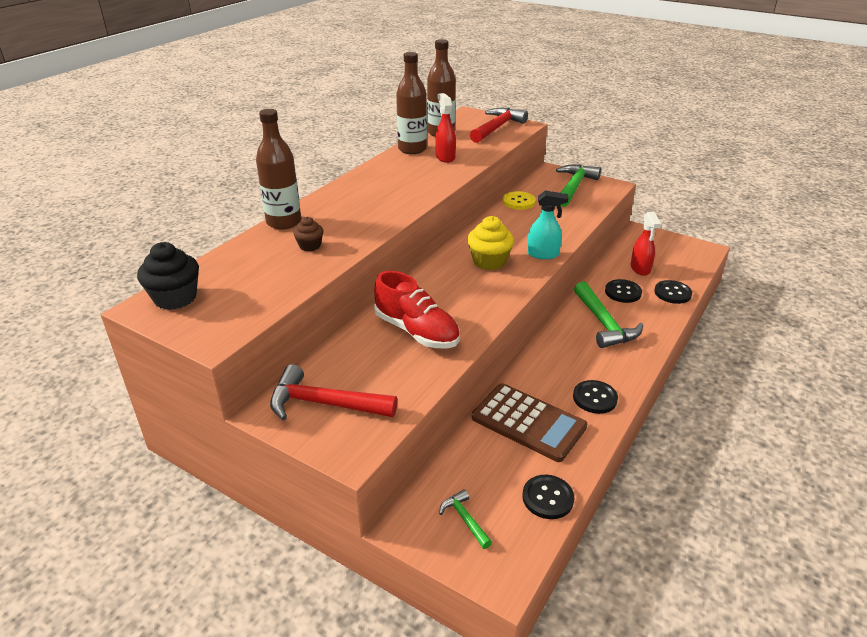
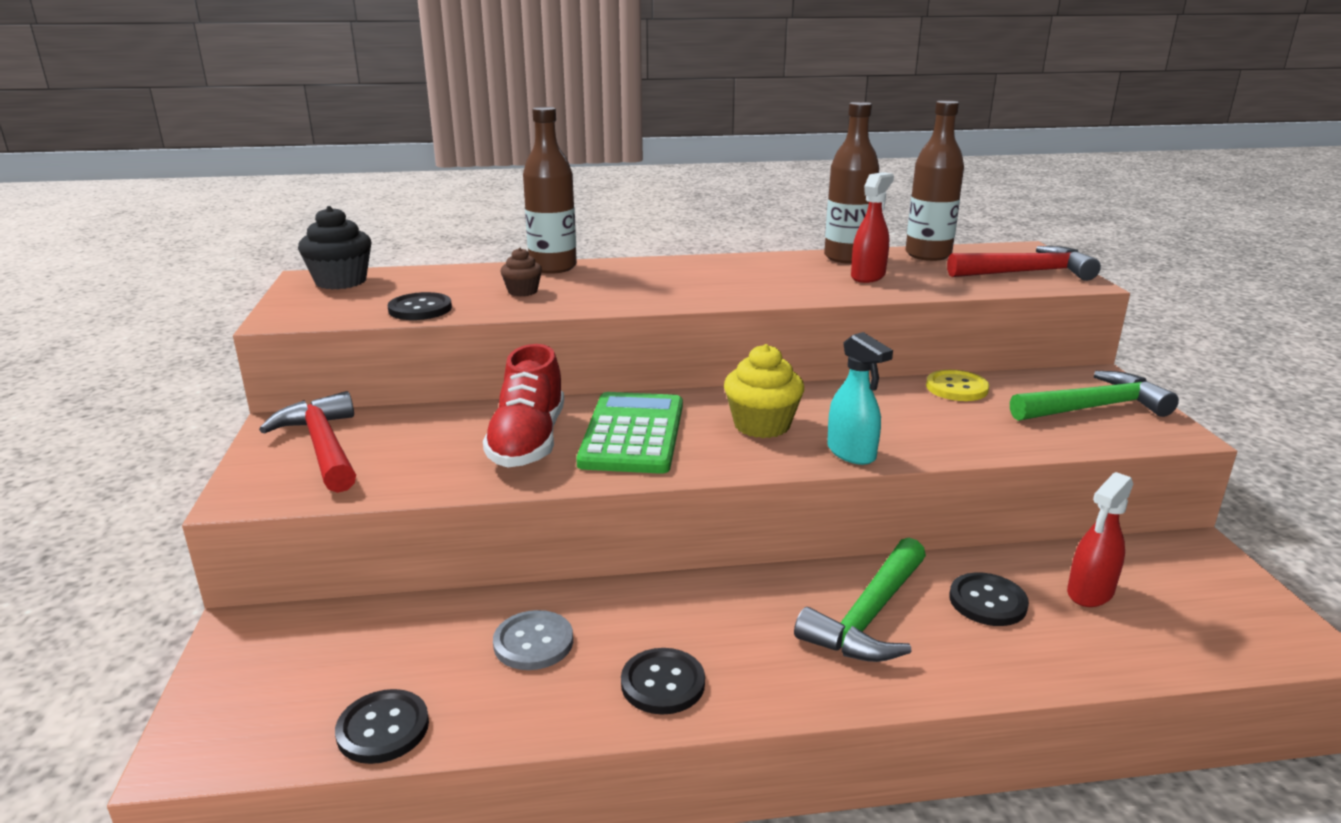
camera: 50 degrees right, 10 degrees down
(451, 298) = (632, 434): none -> green calculator
(465, 519) = (285, 671): green hammer -> none
(528, 422) = (533, 642): brown calculator -> grey button
(672, 293) = (1083, 656): black button -> black button (420, 309)

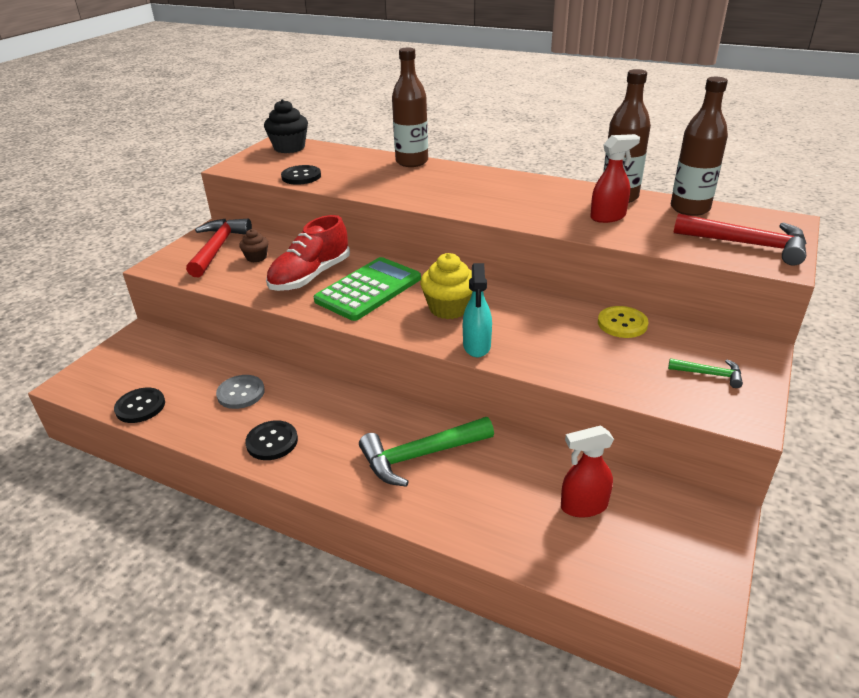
camera: 35 degrees right, 10 degrees up
(522, 291) = (369, 177): brown cupcake -> brown cupcake (256, 257)
(987, 601) = (505, 480): black button -> none
(1094, 408) = (709, 374): green hammer -> green hammer, size x0.51

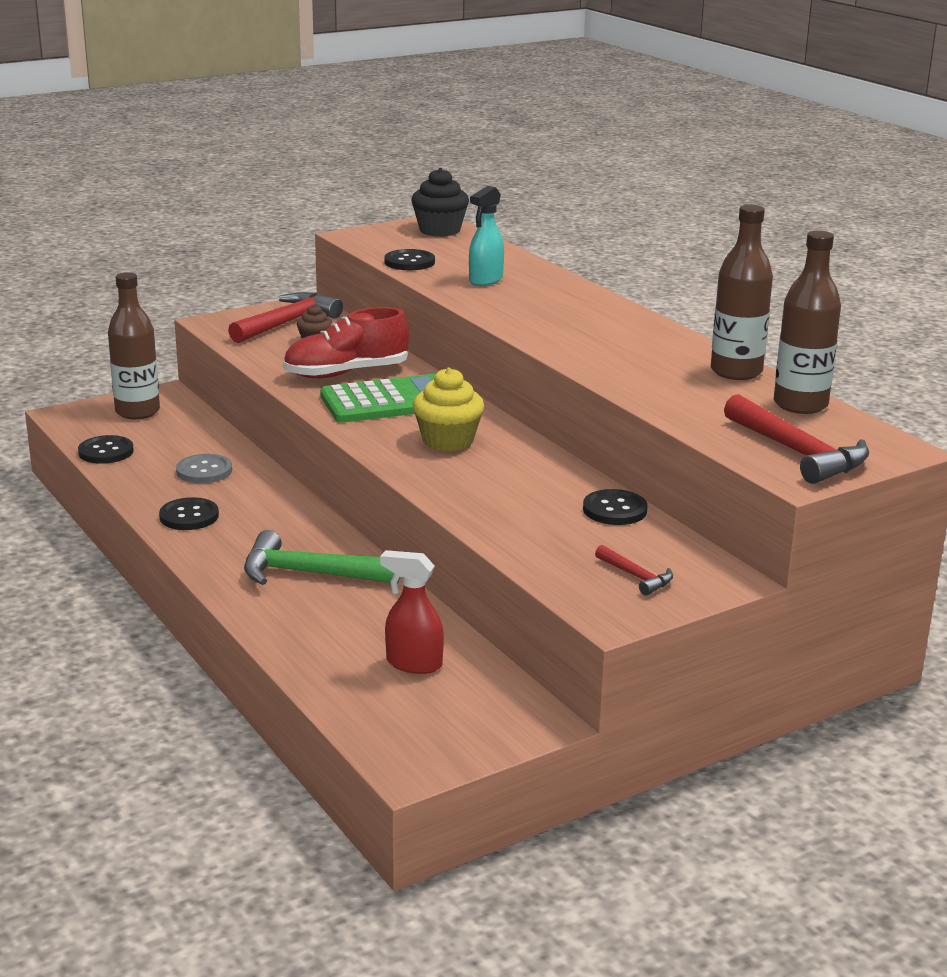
camera: 30 degrees right, 10 degrees down
(412, 162) = (553, 277): brown bottle -> brown bottle (137, 412)
(477, 346) = (428, 478): turquoise spray bottle -> turquoise spray bottle (485, 280)
(608, 217) = (683, 385): red spray bottle -> none
(622, 323) = (615, 510): yellow button -> black button
(709, 374) = (636, 577): green hammer -> red hammer

